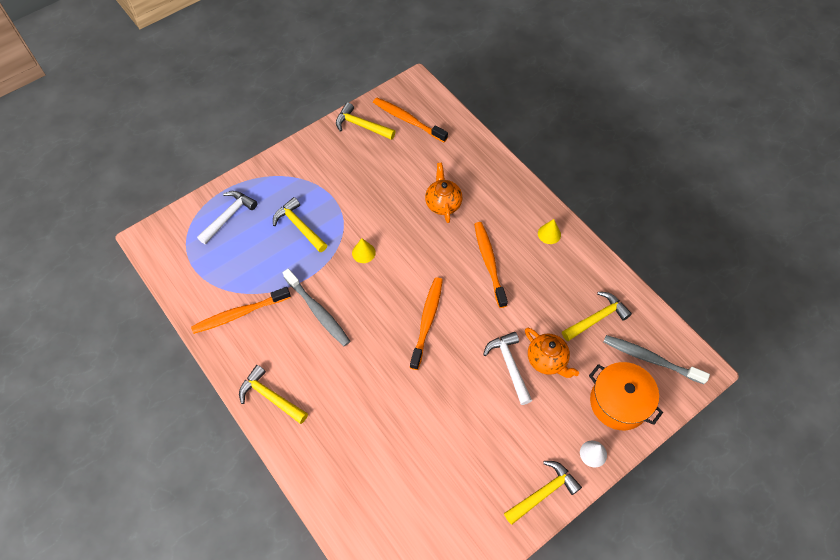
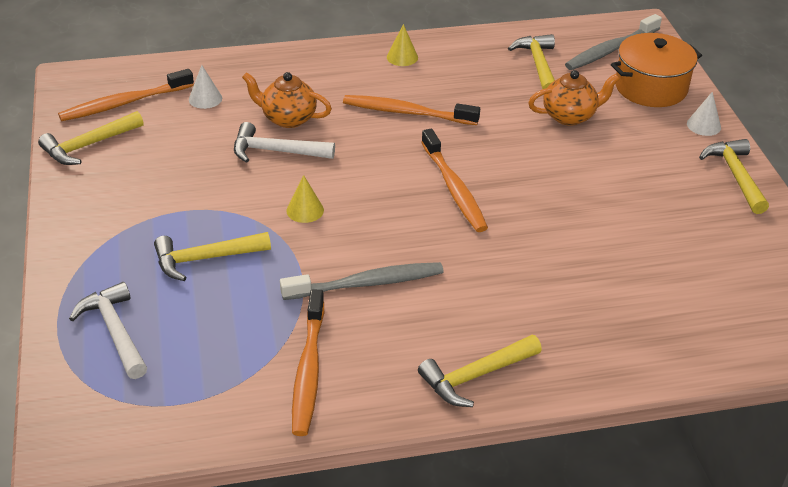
camera: 65 degrees left, 20 degrees down
(427, 321) = (454, 188): orange toothbrush -> orange toothbrush turned 150 degrees counterclockwise
(436, 154) = (205, 98): none -> white cone
(509, 365) = (560, 145): white hammer -> white hammer (276, 151)

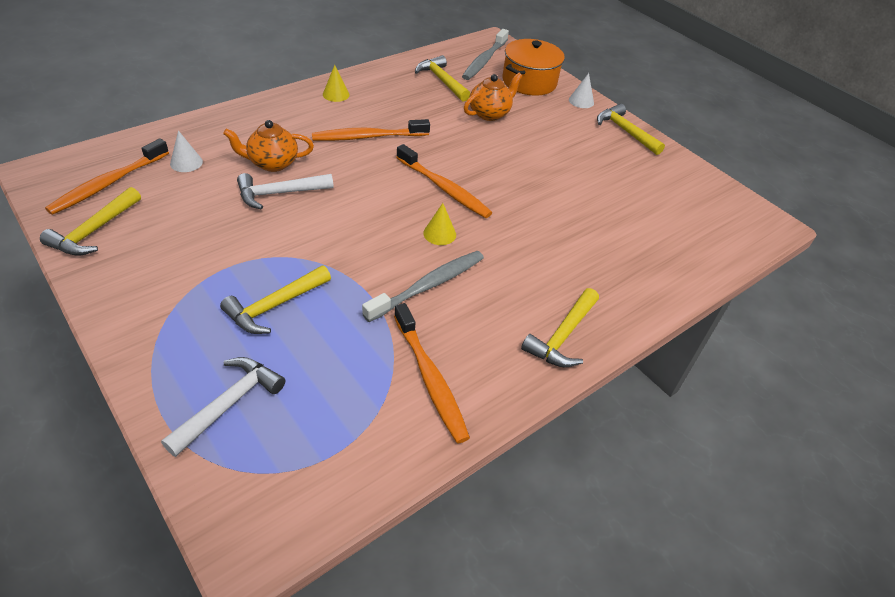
camera: 30 degrees left, 5 degrees up
(115, 331) = (229, 404): white hammer -> white hammer turned 90 degrees clockwise
(305, 210) = (336, 237): yellow cone -> yellow cone (439, 234)

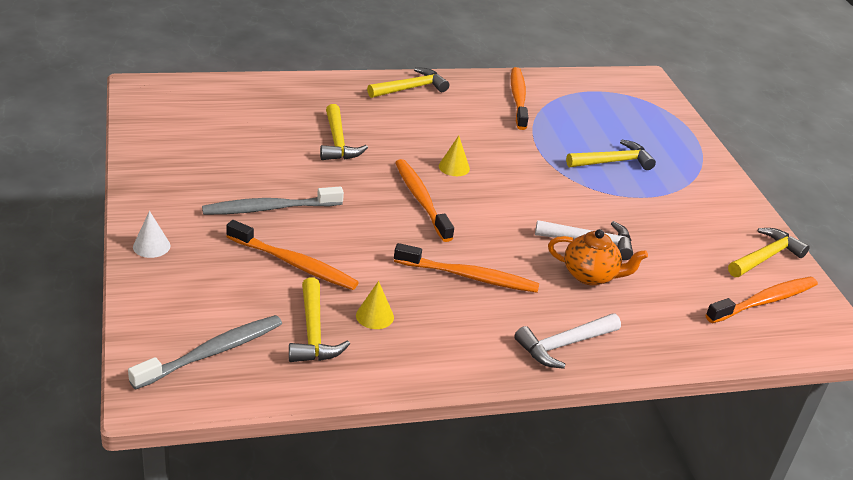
camera: 155 degrees left, 10 degrees down
(186, 162) = (685, 303): white cone -> none
(229, 404) = (651, 125): white hammer -> white hammer (564, 345)
(336, 94) = (480, 351): yellow cone -> yellow cone (374, 316)
(428, 286) = (488, 139): grey toothbrush -> grey toothbrush (269, 208)
(489, 114) = (294, 264): orange teapot -> orange toothbrush
(529, 82) = (186, 295): orange pot -> none
(625, 131) = (151, 195): yellow hammer -> yellow hammer (337, 142)

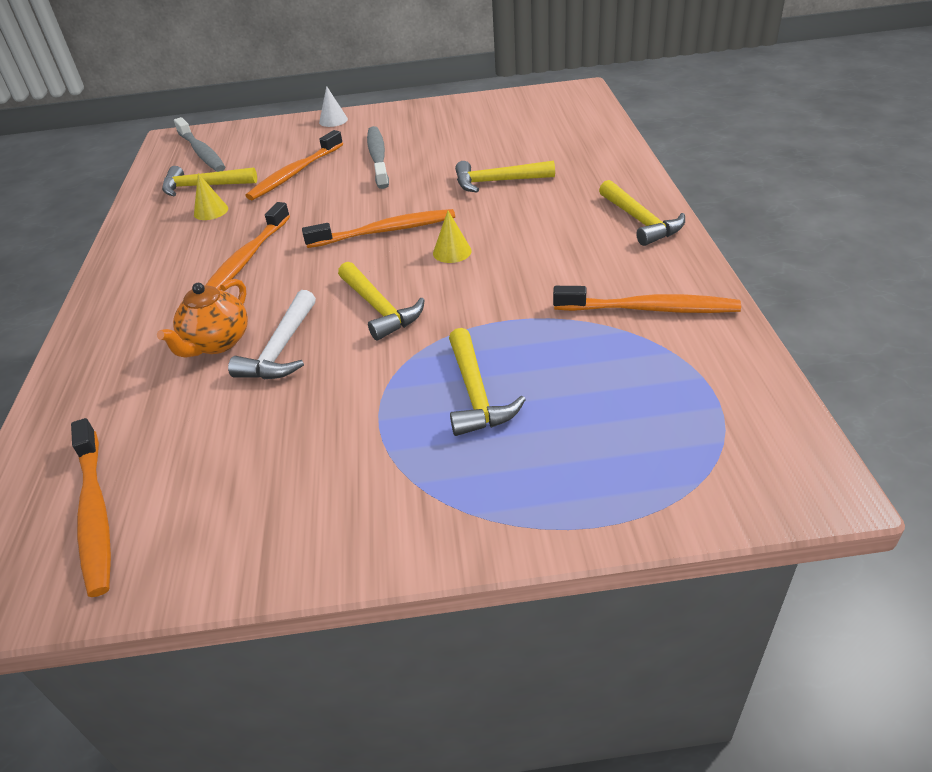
camera: 105 degrees right, 5 degrees up
(564, 345) = (117, 314): white hammer -> none
(765, 257) = (191, 545): yellow hammer -> yellow hammer (379, 308)

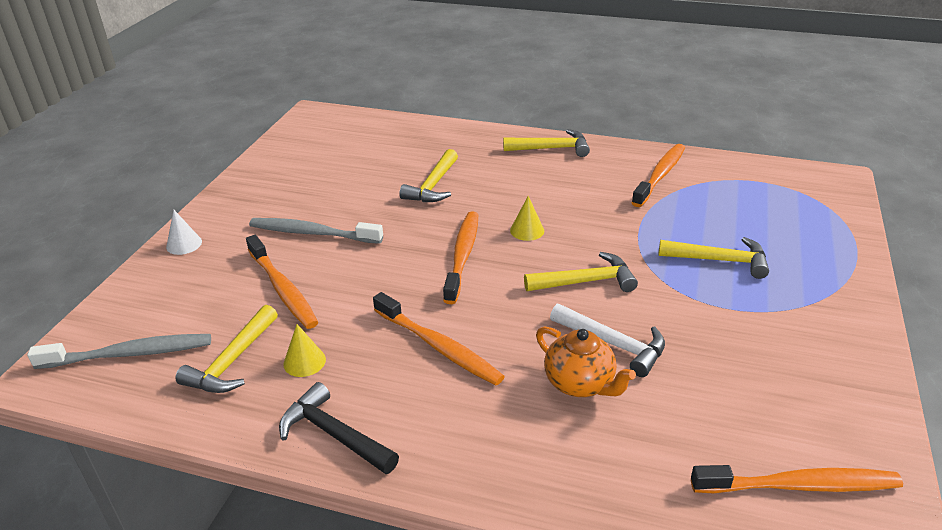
camera: 70 degrees left, 5 degrees down
(135, 248) = (334, 434): none -> black hammer

